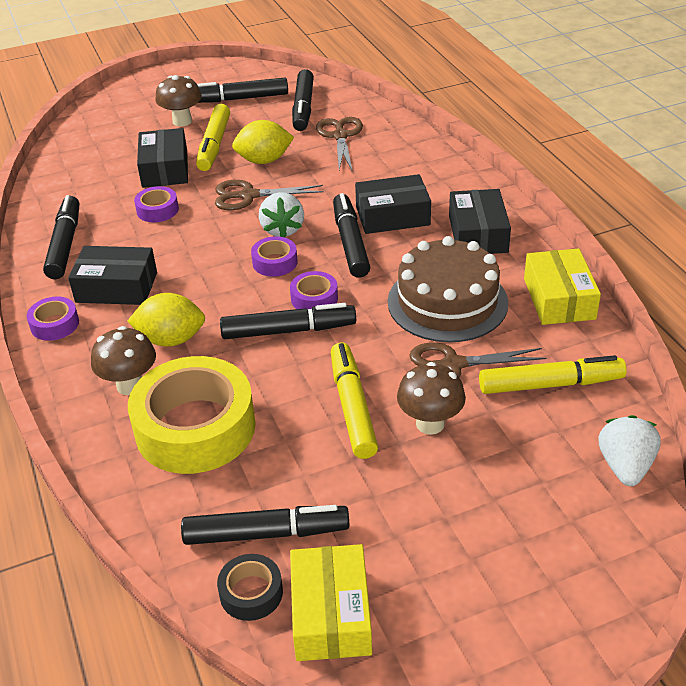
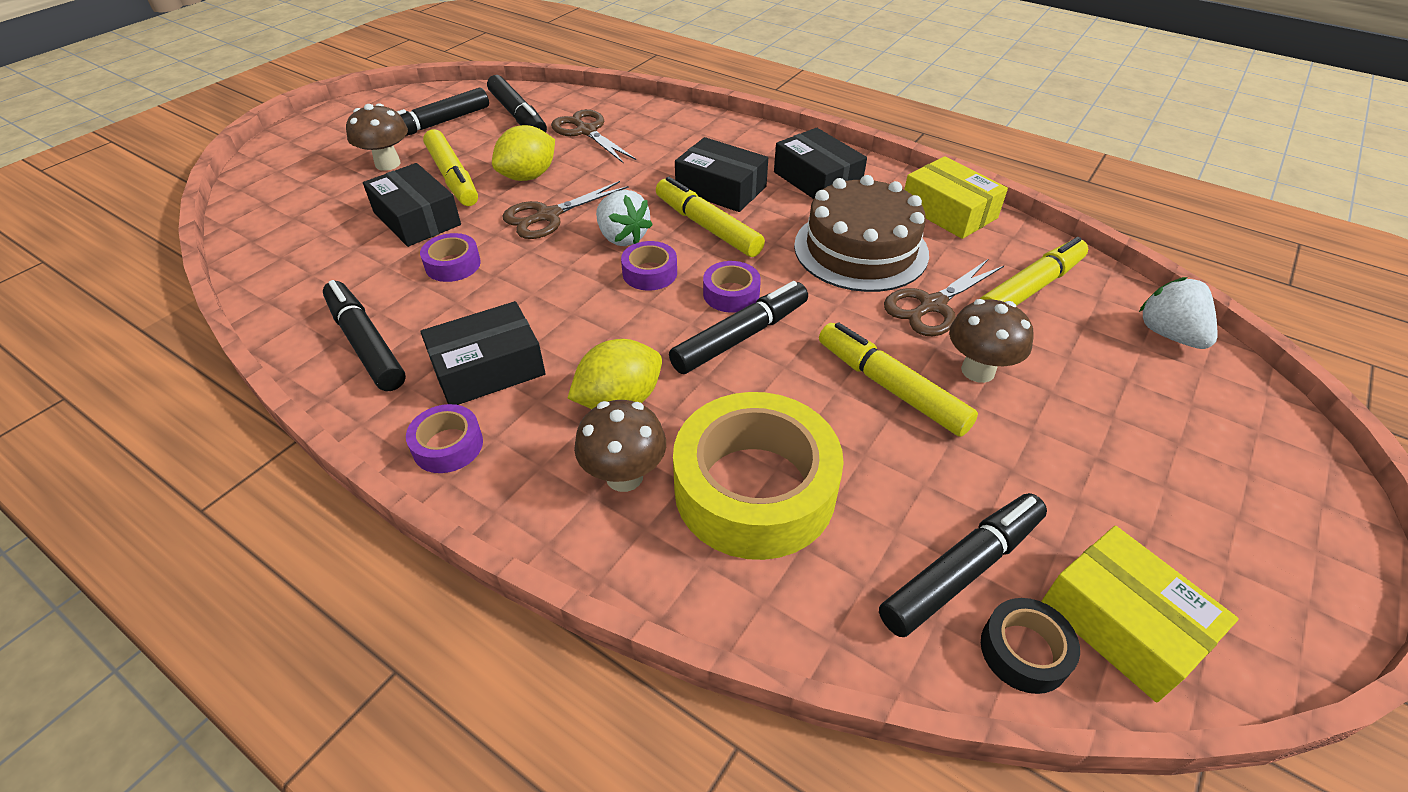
camera: 35 degrees left, 5 degrees up
(350, 243) = (707, 227): black marker -> yellow marker
(392, 216) = (721, 188): black box -> black box turned 75 degrees clockwise

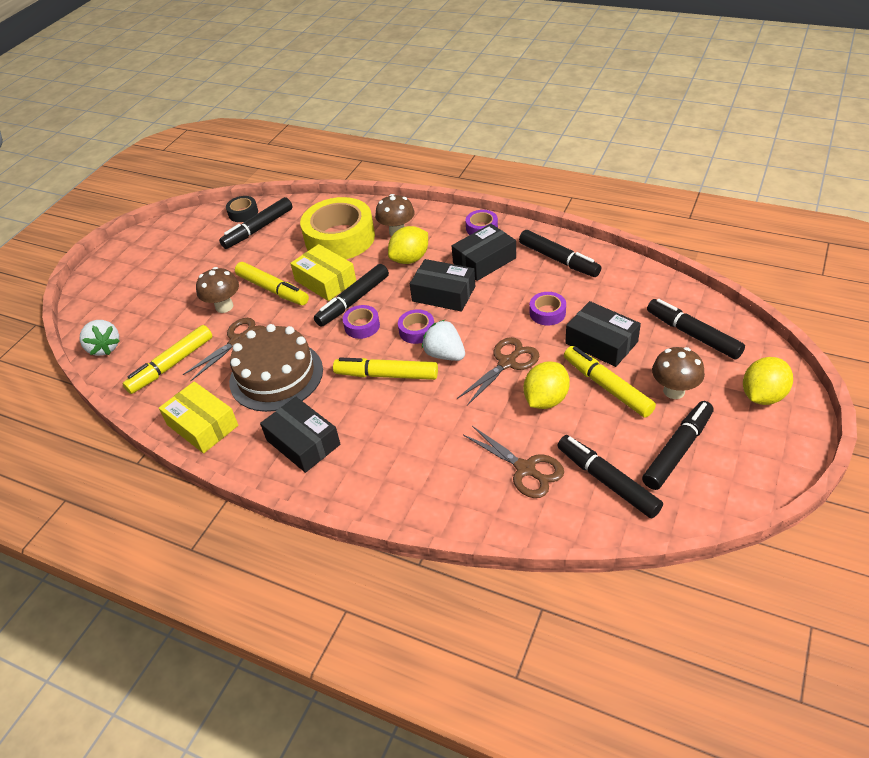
camera: 175 degrees right, 0 degrees up
(303, 209) = (692, 334): none -> black marker
(308, 148) = (762, 395): none -> yellow lemon
(707, 227) = (386, 375): yellow marker -> yellow marker turned 150 degrees clockwise
(721, 188) = (382, 416): black box -> black box (443, 294)
(1123, 623) = (204, 226): yellow box -> yellow box (325, 281)

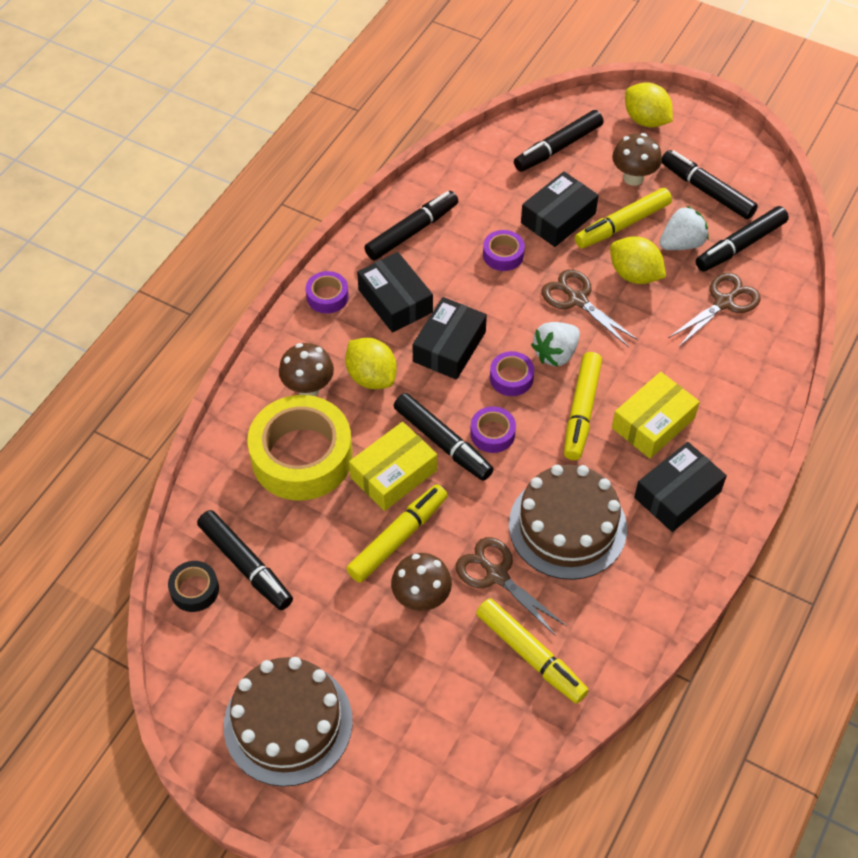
camera: 90 degrees left, 10 degrees up
(105, 348) = (481, 754): white strawberry -> white strawberry (681, 243)
(147, 262) = (288, 723): none -> brown cake
(202, 425) = (643, 604): yellow box -> yellow box (653, 423)

